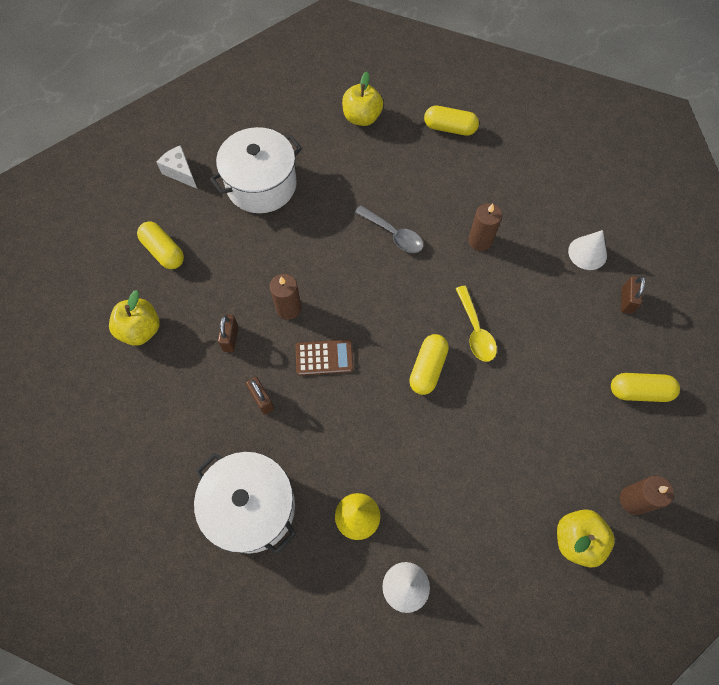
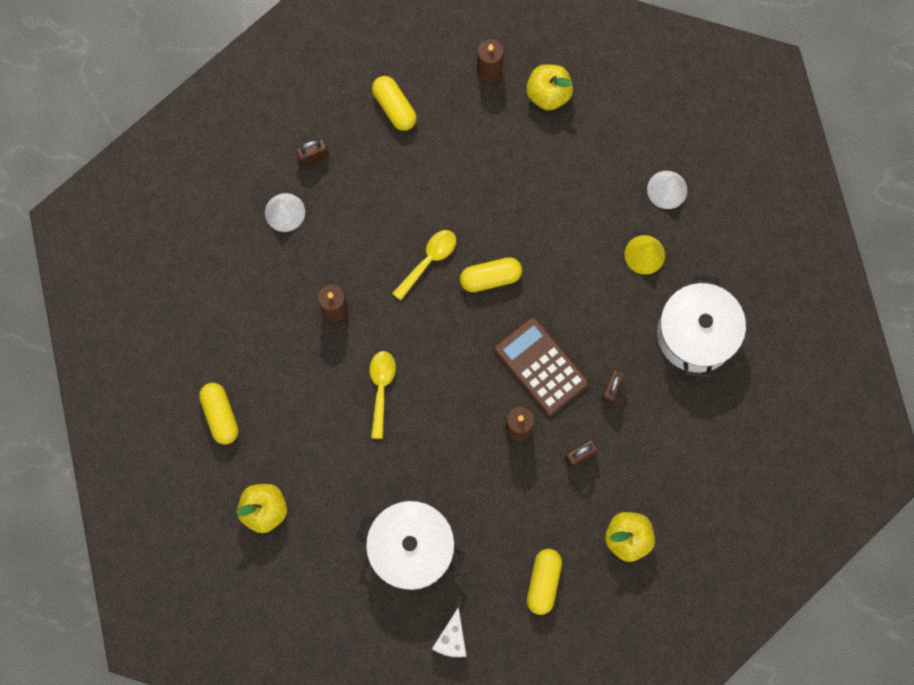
camera: 125 degrees left, 10 degrees up
(324, 358) = (540, 366): brown calculator -> brown calculator, size x1.58
(393, 234) = (381, 389): grey spoon -> yellow spoon

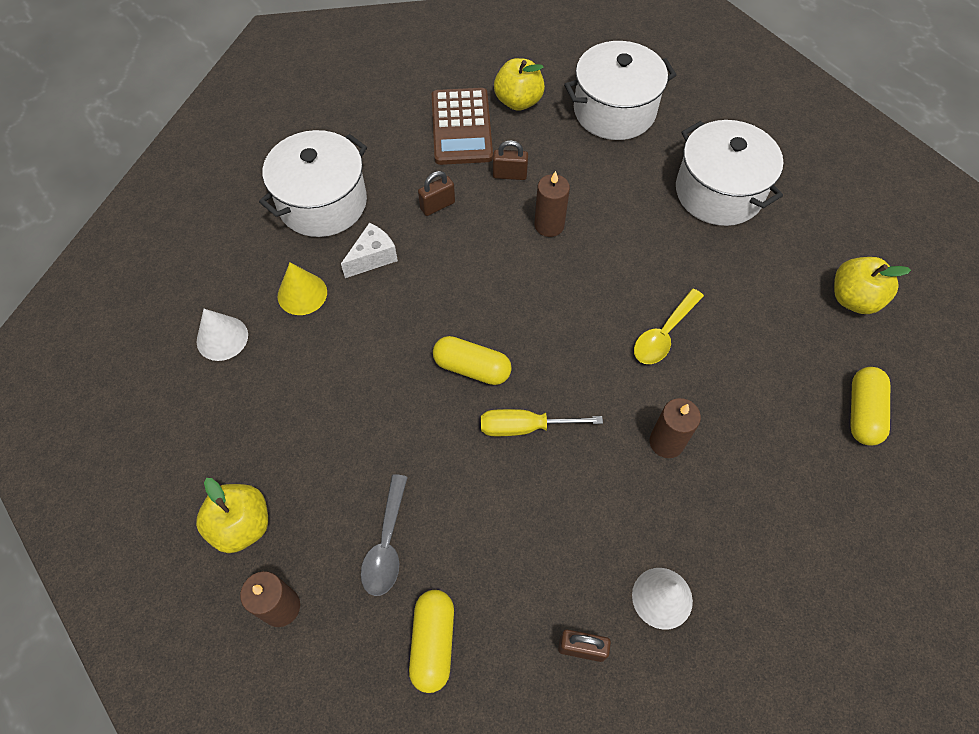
camera: 145 degrees left, 15 degrees down
(428, 261) = (525, 427): yellow spoon -> yellow screwdriver
(452, 639) = (723, 116): white cheese -> white cheese (373, 257)
(458, 139) = (386, 544): none -> grey spoon
(540, 366) = (486, 261): brown calculator -> brown calculator (461, 127)
(543, 582) = (614, 111): yellow capsule -> white pot

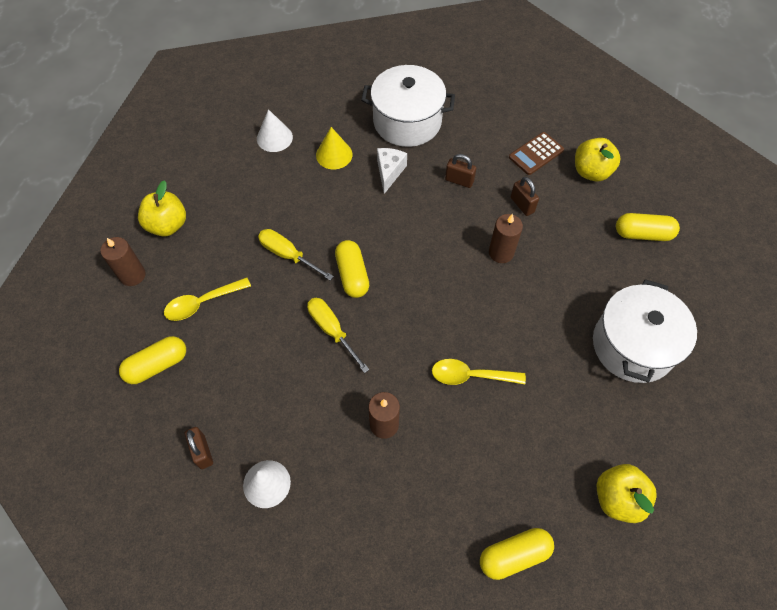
camera: 55 degrees right, 0 degrees up
(373, 257) = (389, 172): white cheese -> white cheese turned 90 degrees counterclockwise
(386, 544) = (202, 303): grey spoon -> yellow spoon
(396, 416) = (288, 255): none -> yellow screwdriver
(461, 127) = (536, 154): brown calculator -> brown calculator, size x0.63
(614, 111) = (643, 234): white pot -> yellow capsule

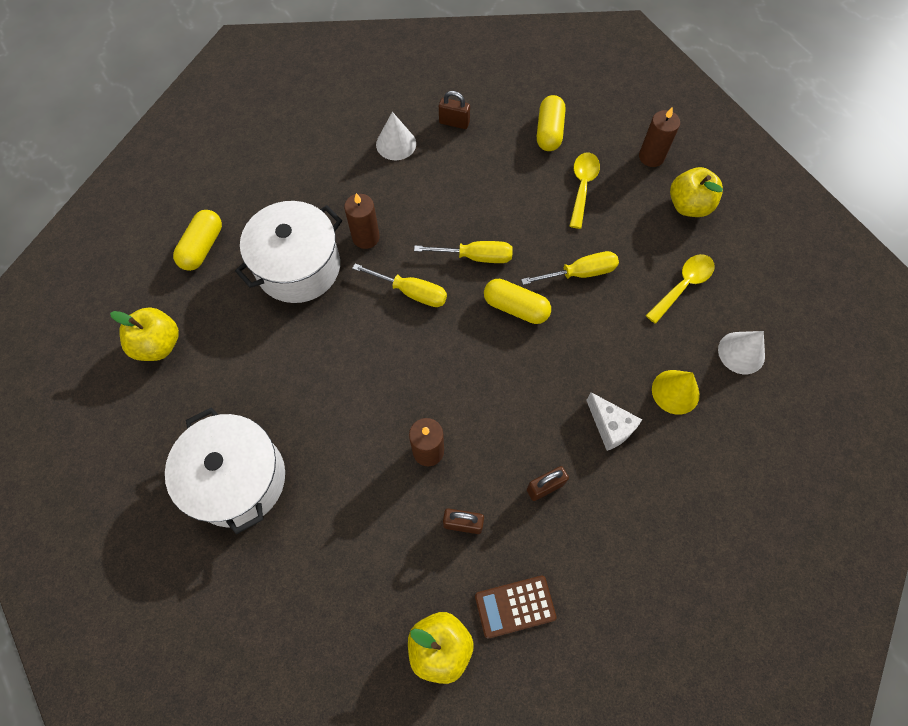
camera: 130 degrees right, 5 degrees up
(402, 351) = (411, 292): none -> yellow screwdriver
(407, 121) = (671, 502): white pot -> white pot (298, 267)
(470, 376) = (343, 324): yellow spoon -> yellow spoon (683, 286)
(536, 154) = (515, 606): brown calculator -> brown calculator turned 105 degrees counterclockwise
(643, 234) = (322, 618): yellow capsule -> none

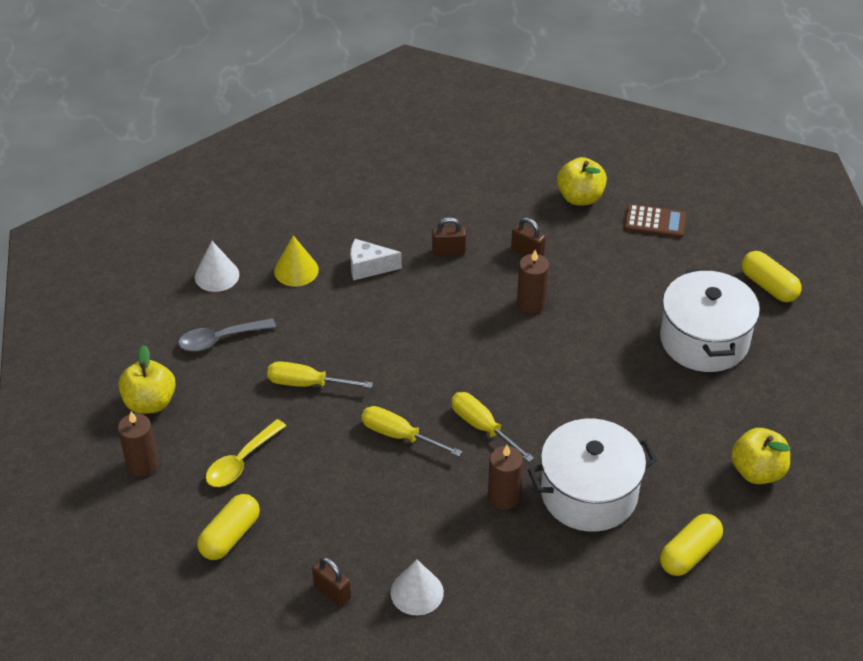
camera: 155 degrees left, 20 degrees down
(515, 606) = (514, 199): brown calculator -> brown calculator (654, 222)
(516, 307) = (389, 378): yellow capsule -> yellow capsule (768, 286)
(610, 427) = (368, 267): white cheese -> white cheese turned 75 degrees counterclockwise
(683, 286) = (220, 339): yellow spoon -> grey spoon

